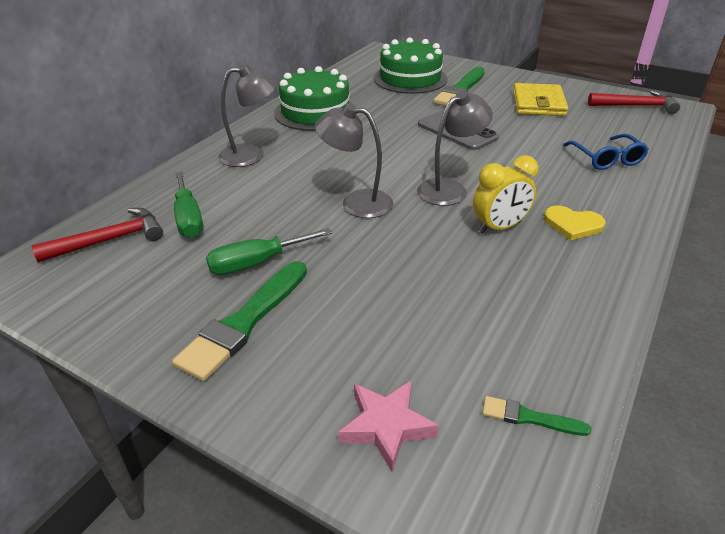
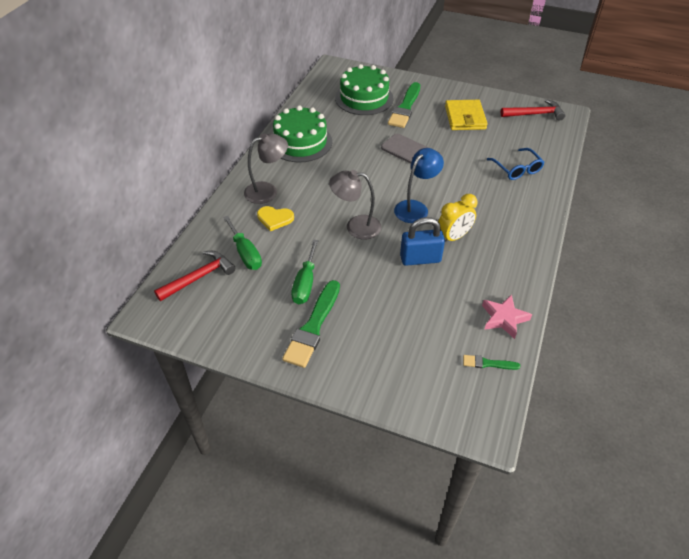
camera: 10 degrees left, 10 degrees up
(257, 263) = (305, 283): green screwdriver -> green screwdriver turned 45 degrees counterclockwise
(386, 426) = (413, 379): pink star -> pink star (504, 318)
(442, 249) = (420, 259): none -> blue padlock
(449, 189) = (415, 207): grey lamp -> blue lamp
(573, 224) = (499, 229): yellow heart -> yellow heart (275, 219)

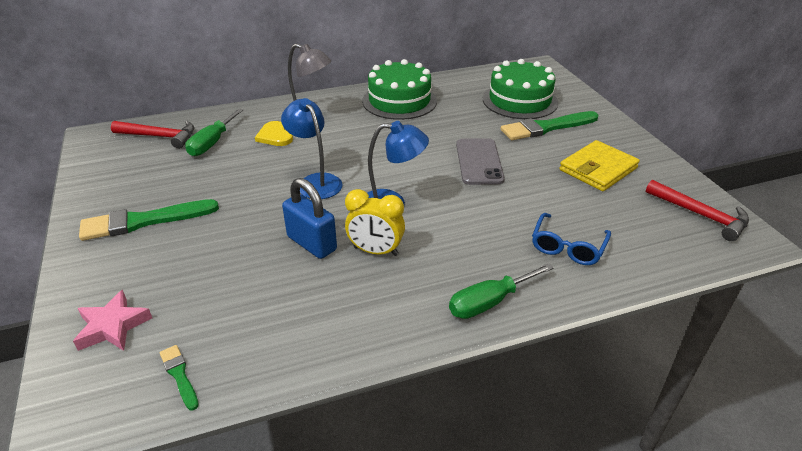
camera: 50 degrees right, 10 degrees down
(305, 283) = (201, 190): green screwdriver -> green screwdriver (489, 302)
(356, 226) = (315, 181): grey lamp -> blue lamp
(504, 318) = (273, 355): pink star -> pink star (113, 326)

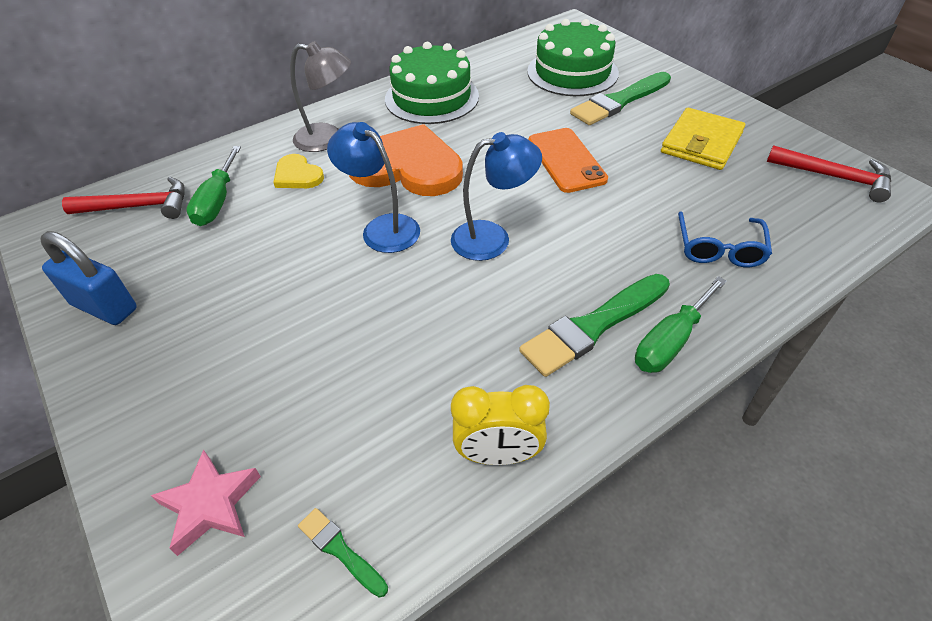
camera: 15 degrees left, 10 degrees up
(144, 221) = (177, 336): green brush -> green brush (593, 326)
(311, 243) = (420, 315): blue padlock -> blue padlock (104, 307)
(356, 144) = (408, 167): none -> orange heart
(375, 251) = (504, 306): yellow clock -> yellow clock (498, 454)
(479, 162) = (566, 160): grey phone -> orange phone

